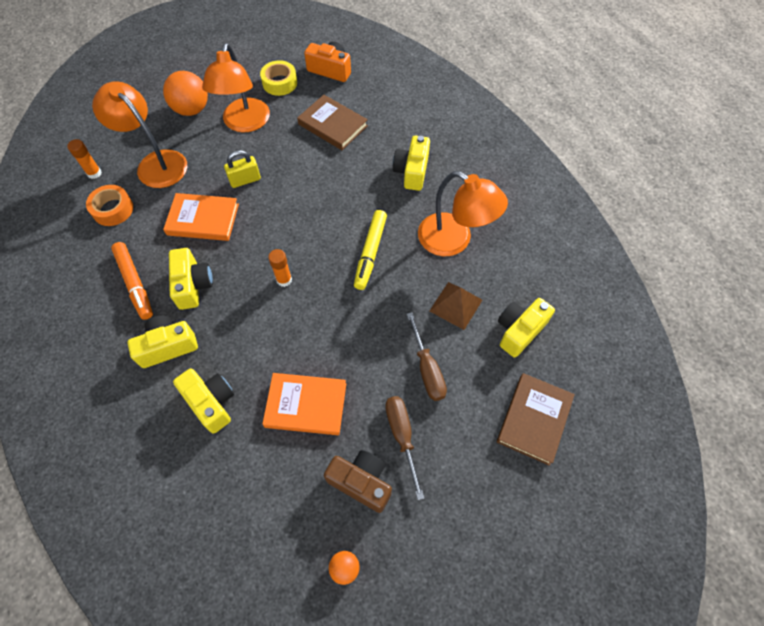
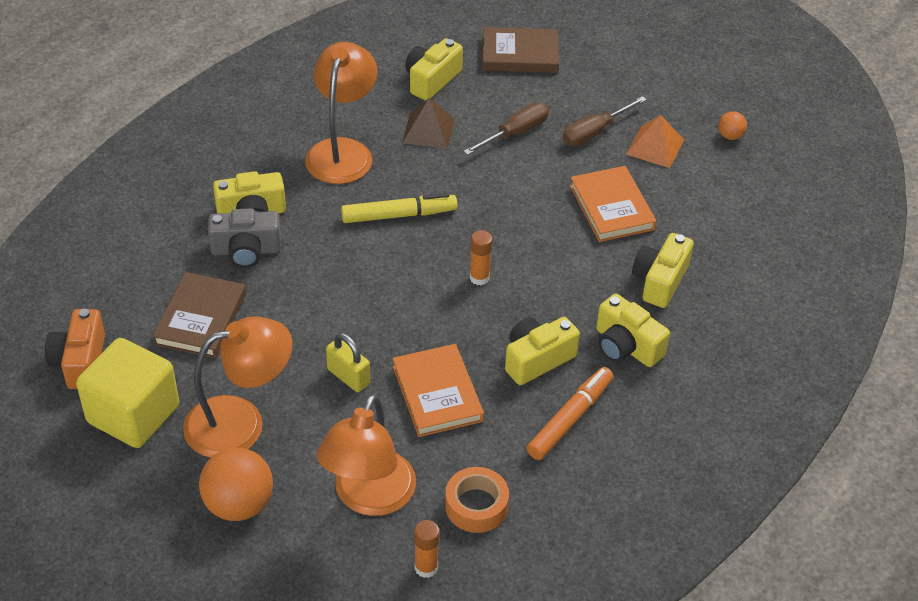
camera: 115 degrees left, 15 degrees down
(280, 83) = (133, 414): yellow tape -> yellow cube
(361, 482) = (655, 147): brown camera -> orange pyramid
(379, 160) = (246, 250): none -> grey camera
(519, 331) = (431, 80): yellow camera -> yellow camera turned 105 degrees clockwise

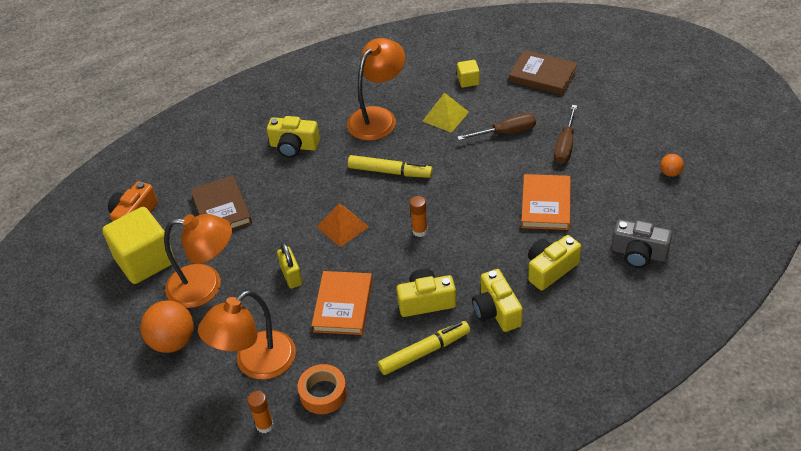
camera: 30 degrees right, 0 degrees up
(201, 319) = (221, 209): brown book -> brown book turned 60 degrees counterclockwise
(246, 250) = (276, 170): grey camera -> grey camera (638, 253)
(428, 130) = (445, 116): brown pyramid -> yellow pyramid
(431, 80) = (468, 81): yellow camera -> yellow cube
(570, 419) = (424, 352): orange marker -> yellow marker
(594, 132) = (565, 146): brown screwdriver -> brown screwdriver turned 60 degrees counterclockwise
(655, 147) = (605, 167): orange pyramid -> orange pyramid (342, 226)

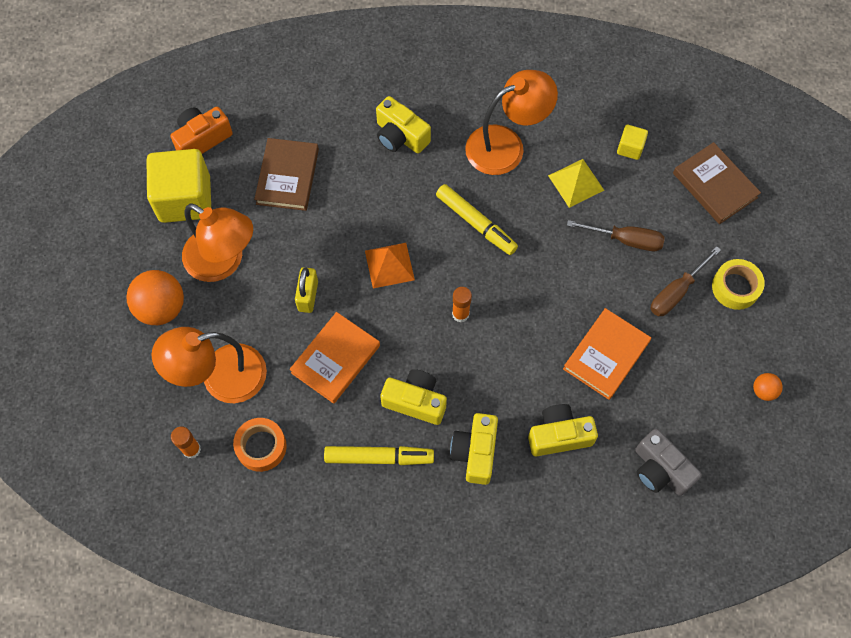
camera: 25 degrees right, 20 degrees up
(603, 124) = (735, 287): none -> yellow tape

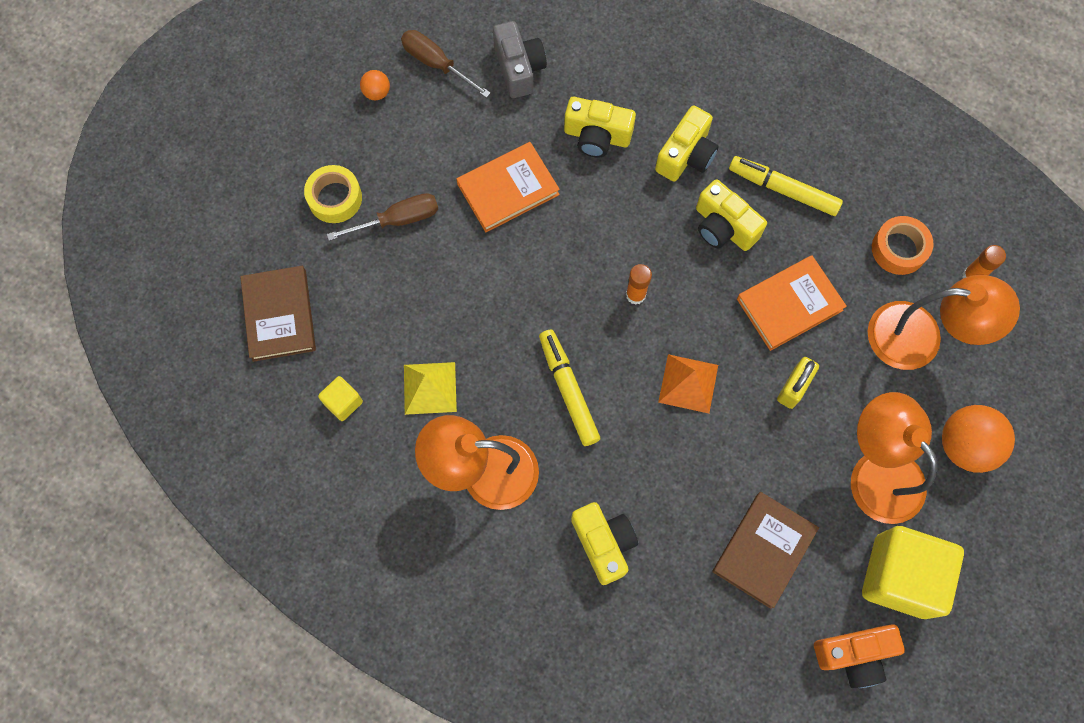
camera: 155 degrees left, 5 degrees up
(626, 240) = (415, 297): brown screwdriver -> brown screwdriver (436, 64)

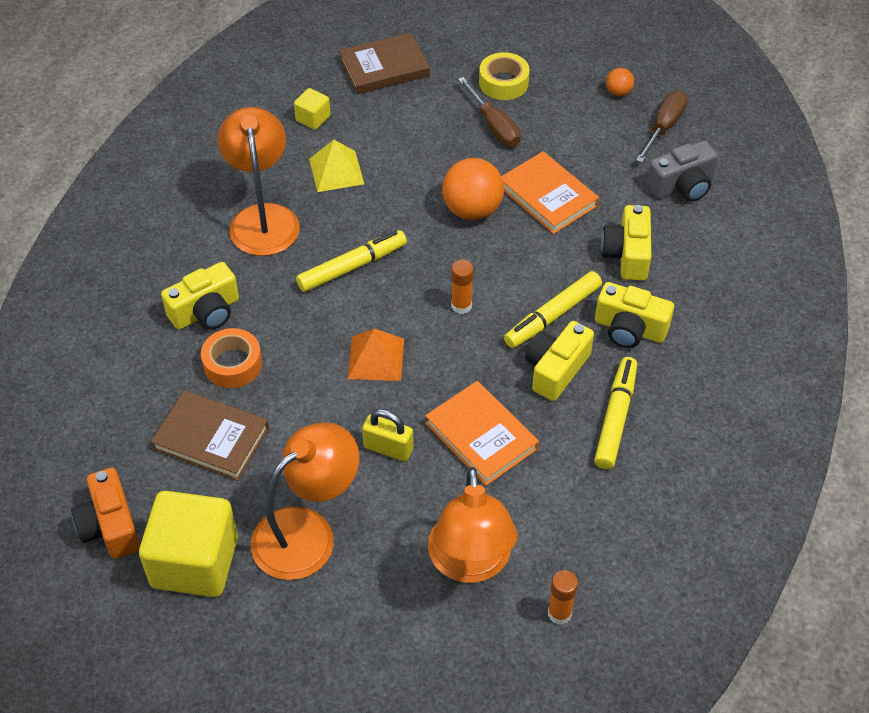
camera: 80 degrees right, 20 degrees down
(661, 216) = (553, 316): none -> yellow marker
(898, 249) = (574, 535): orange tape -> orange tape (232, 364)
(965, 445) = (349, 617): orange ball -> orange ball (472, 210)

